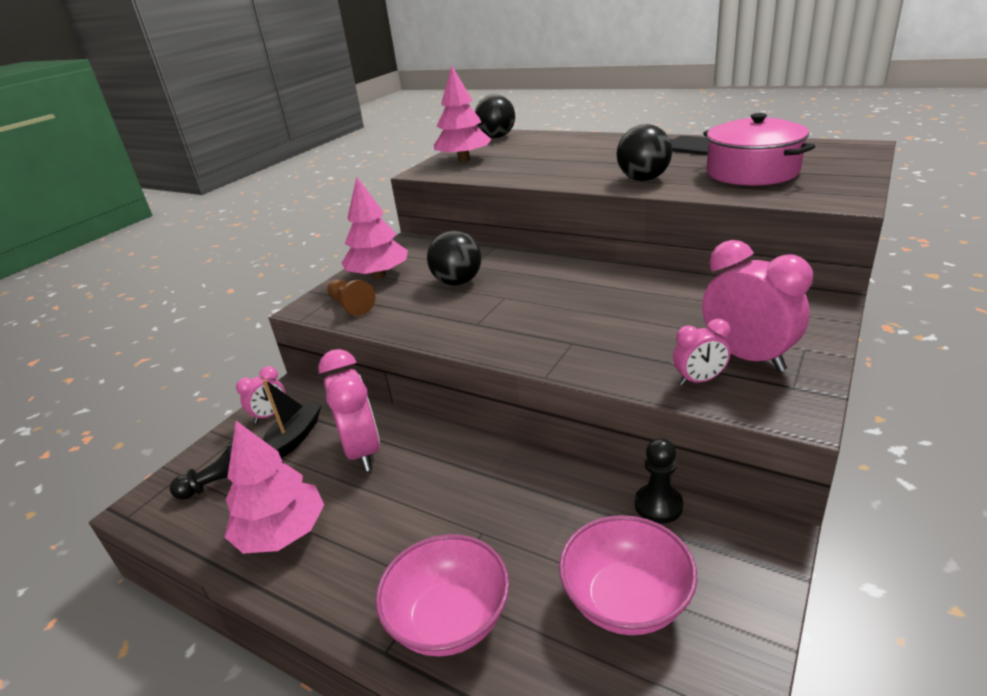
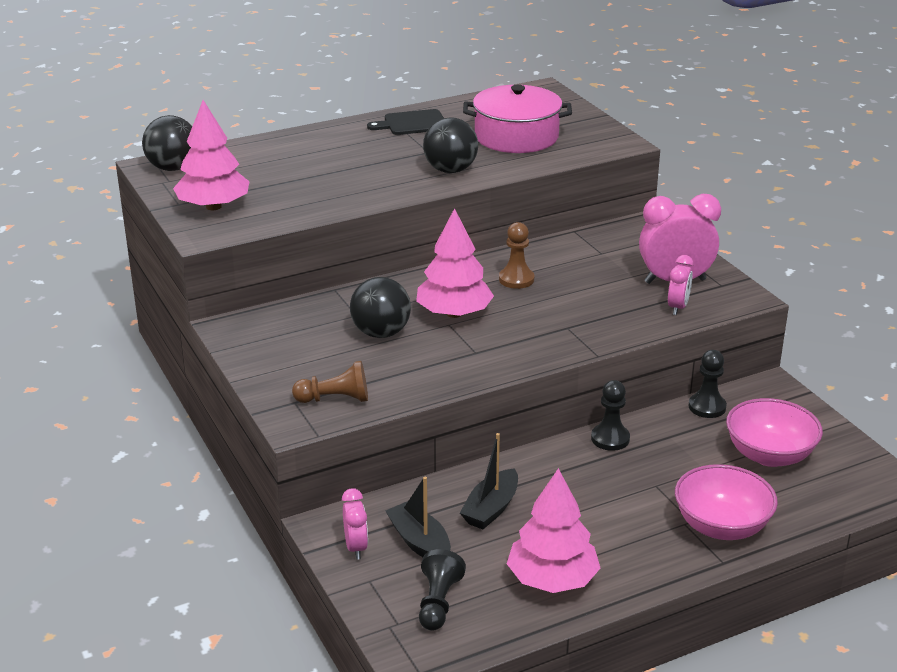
camera: 60 degrees left, 0 degrees up
(362, 451) = (491, 509): pink clock -> black boat
(379, 275) = (288, 365): pink tree -> pink tree (454, 313)
(528, 467) = (610, 439): none -> black pawn
(613, 291) = (516, 279): none -> brown pawn

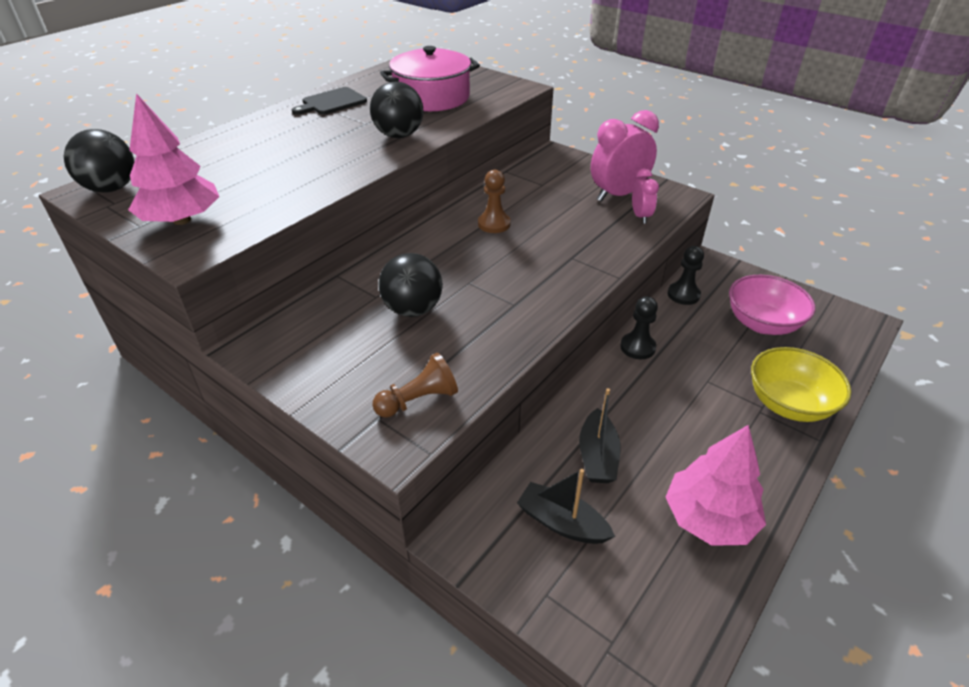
camera: 25 degrees left, 10 degrees up
(356, 547) = (505, 555): pink clock -> none
(438, 603) = (631, 594): black pawn -> none
(454, 313) = (465, 270): pink tree -> none
(721, 526) = (788, 404): pink bowl -> yellow bowl

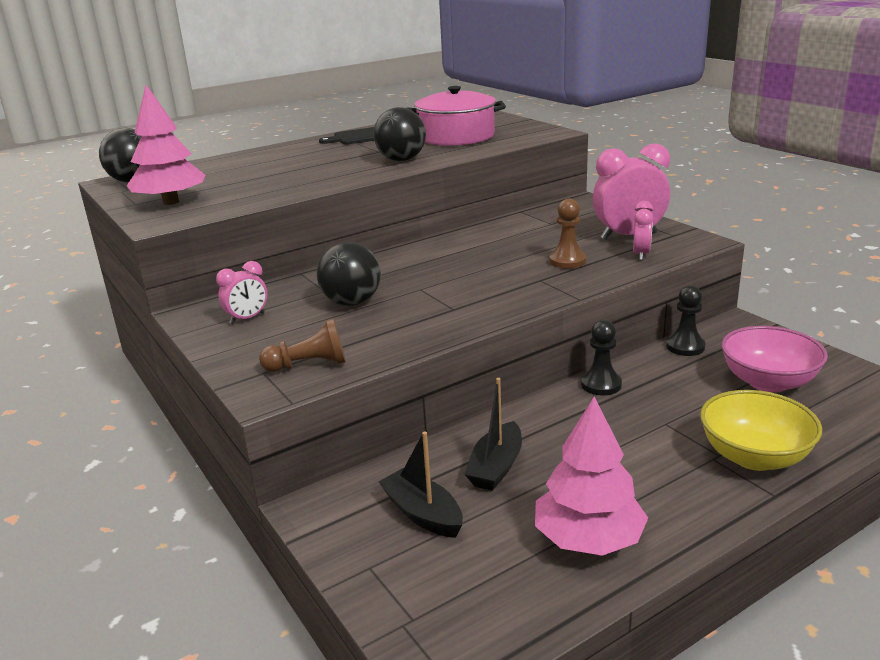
camera: 20 degrees right, 15 degrees down
(317, 346) = (247, 318): none -> pink clock
(494, 224) = (478, 249): brown pawn -> brown pawn (567, 261)

